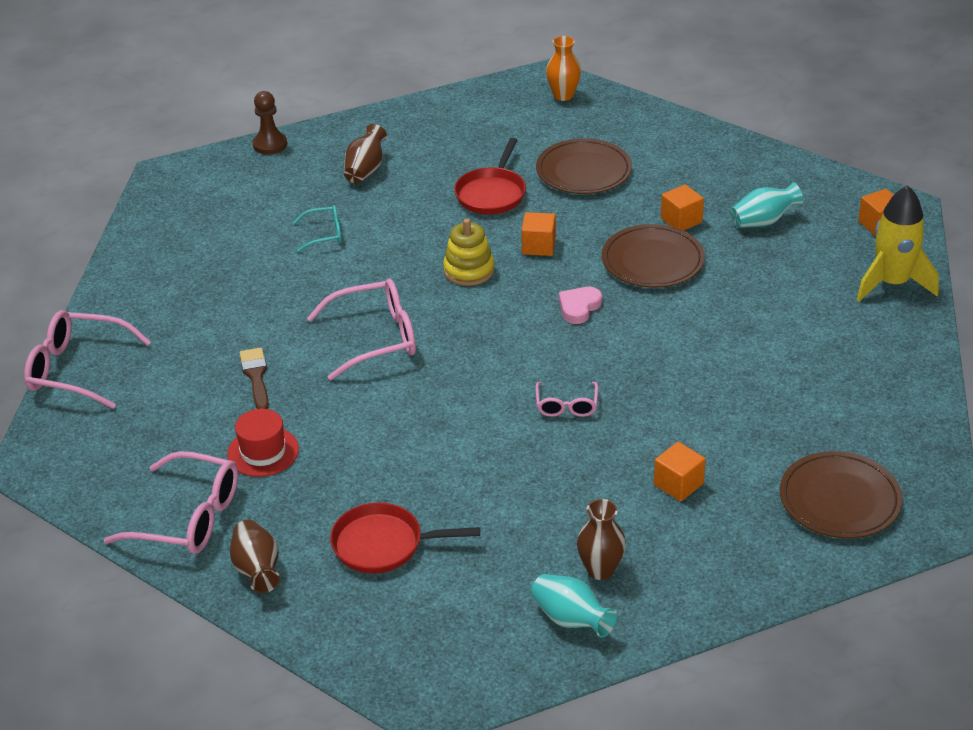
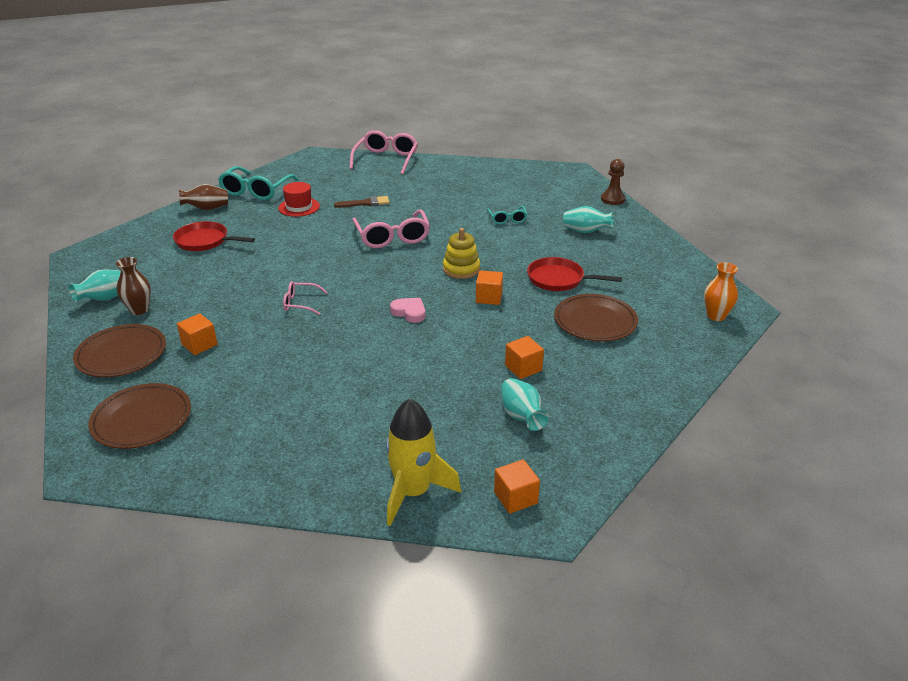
camera: 90 degrees right, 5 degrees down
(189, 518) = (256, 191): pink glasses -> turquoise glasses
(365, 170) = (585, 231): brown vase -> turquoise vase
(383, 544) = (205, 241): red pan -> red pan turned 75 degrees counterclockwise
(652, 261) = (465, 349): brown plate -> brown plate (121, 354)

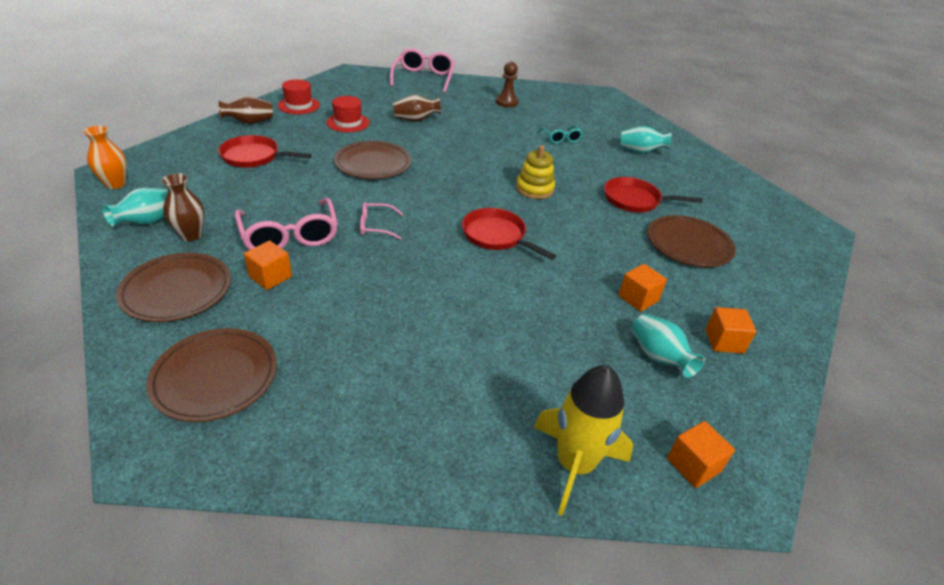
camera: 10 degrees left, 5 degrees up
(256, 191) = (299, 105): turquoise glasses -> red hat
(313, 246) = (373, 164): none -> brown plate
(365, 203) = (416, 120): brown brush -> brown vase
(392, 237) = (453, 155): pink glasses -> pink glasses (290, 236)
(409, 312) = (496, 236): pink heart -> red pan
(489, 297) = (573, 219): orange cube -> orange cube (724, 341)
(612, 199) = (652, 121): brown pawn -> brown pawn (506, 102)
(716, 316) = (800, 238): orange vase -> orange vase (115, 184)

